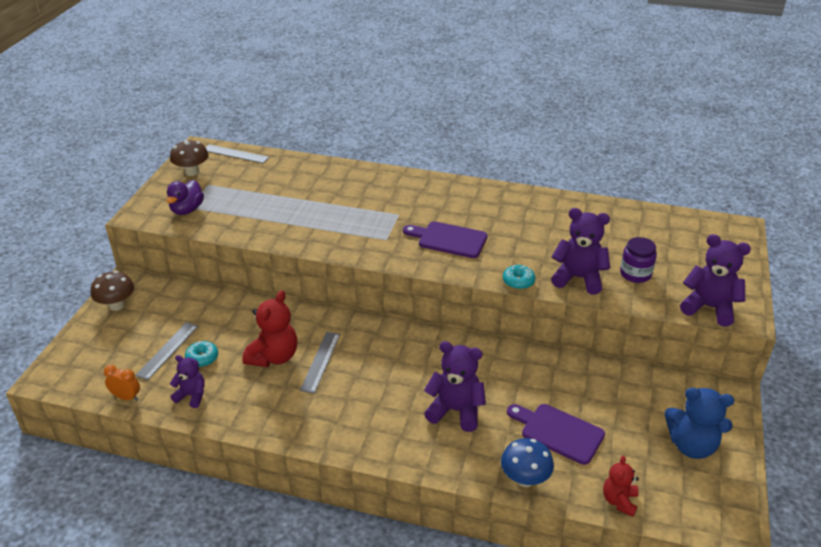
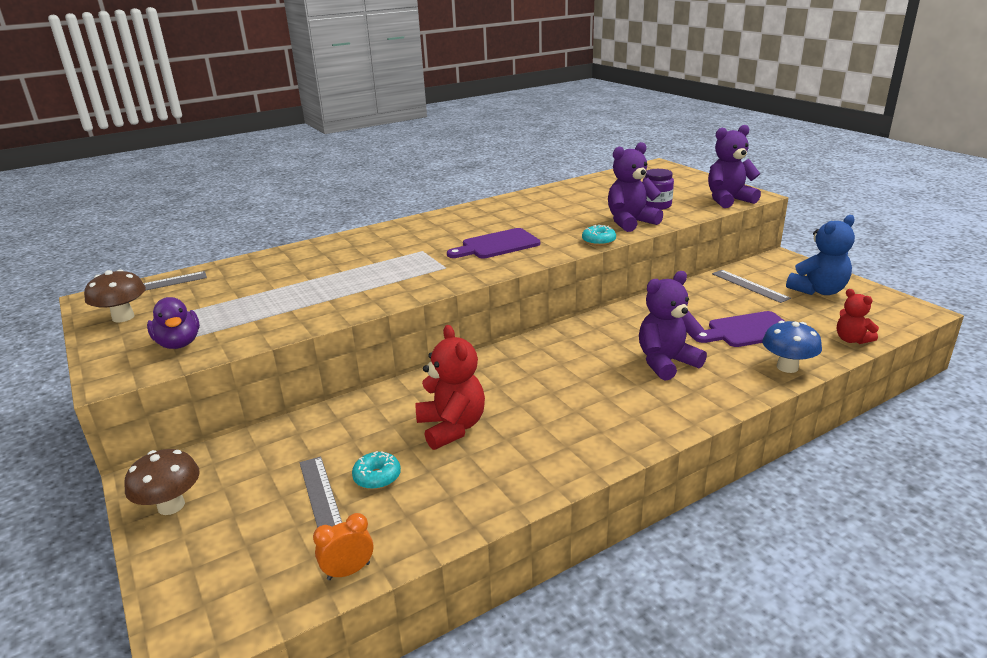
camera: 45 degrees left, 10 degrees down
(191, 396) = (426, 512): purple teddy bear -> none
(320, 361) = (502, 403): grey ruler -> grey ruler (749, 286)

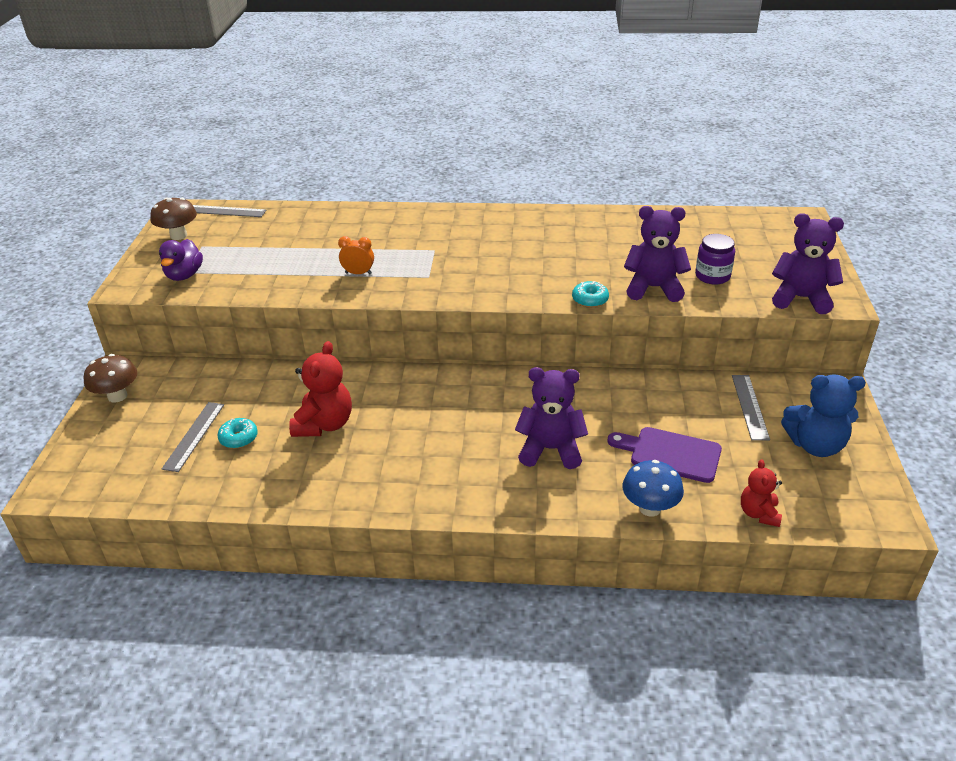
camera: 35 degrees right, 10 degrees up
(348, 571) = (157, 495): orange clock -> orange clock (358, 273)
(497, 245) = (499, 268): purple cutting board -> none

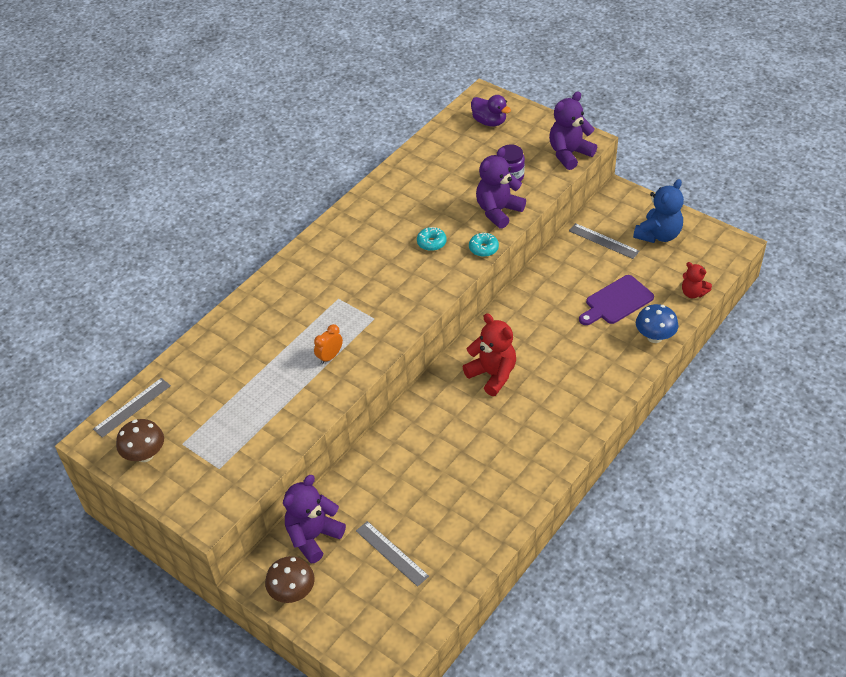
camera: 55 degrees left, 10 degrees up
(184, 275) = (223, 470): purple duck -> purple duck (489, 122)
(239, 438) = (418, 525): turquoise donut -> turquoise donut (431, 243)
(324, 424) = (444, 466): red teddy bear -> red teddy bear (492, 375)
(550, 449) = (568, 355): purple teddy bear -> purple teddy bear (313, 536)

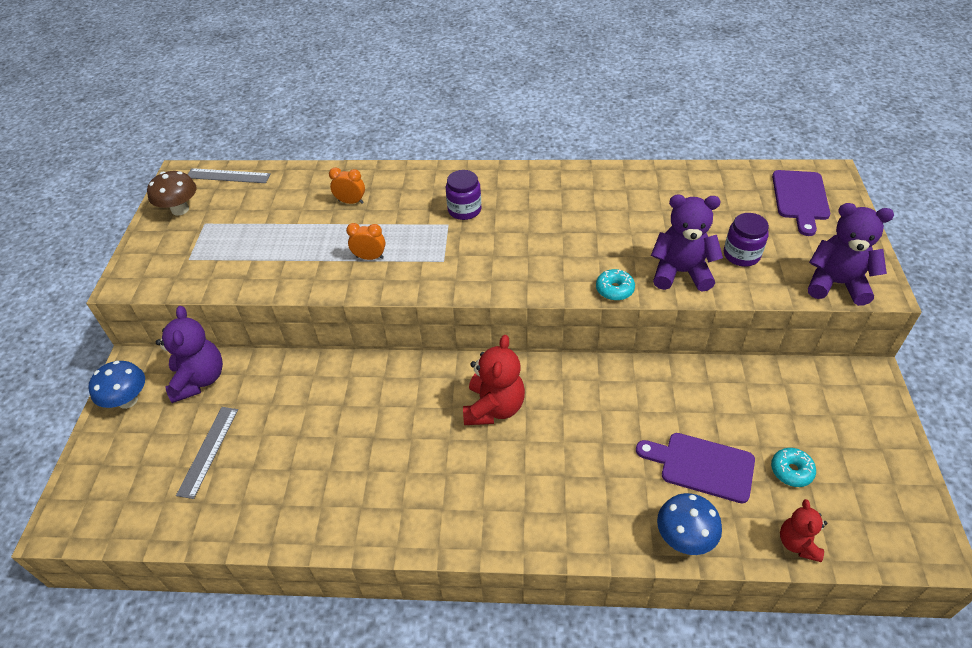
camera: 55 degrees right, 0 degrees up
(254, 342) = (351, 202): none -> orange clock
(292, 592) = (128, 400): brown mushroom -> blue mushroom
(313, 536) = (199, 380): purple teddy bear -> purple teddy bear turned 75 degrees clockwise
(332, 282) = (464, 210): none -> purple jar
(431, 243) = (582, 247): turquoise donut -> turquoise donut (791, 471)
(489, 122) = (800, 198): purple duck -> purple cutting board
(603, 241) = (780, 402): grey ruler -> none
(658, 235) = (851, 452): blue teddy bear -> none

